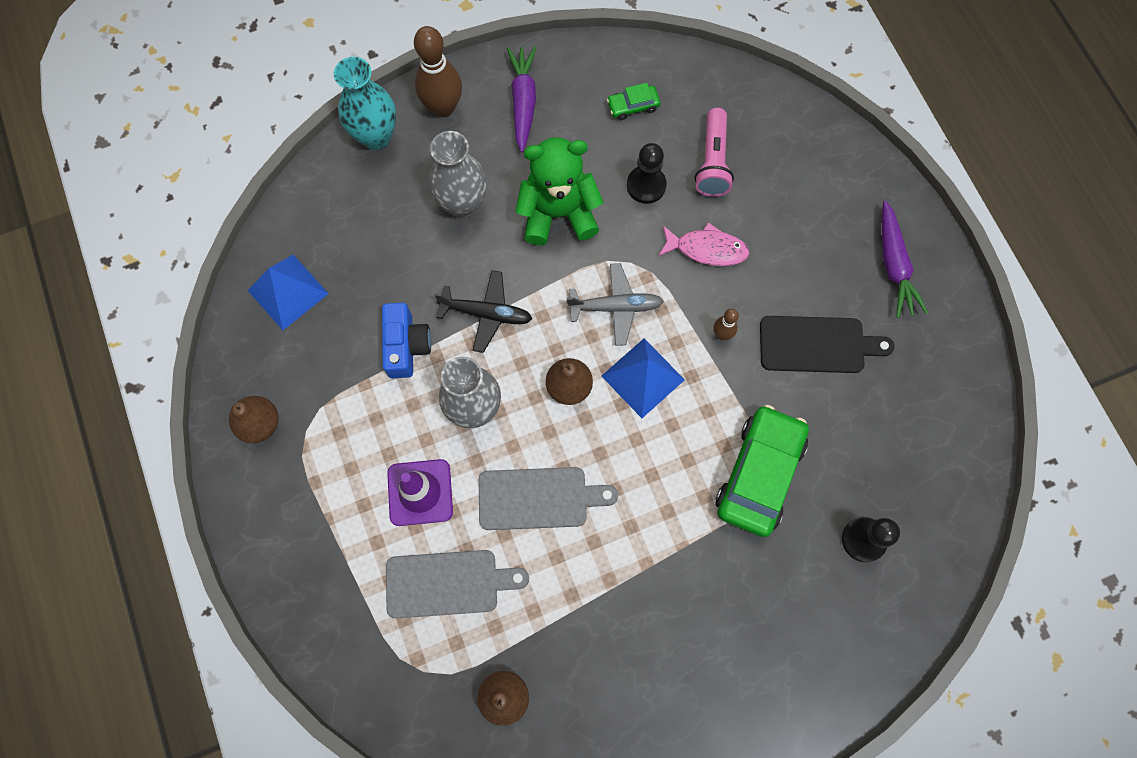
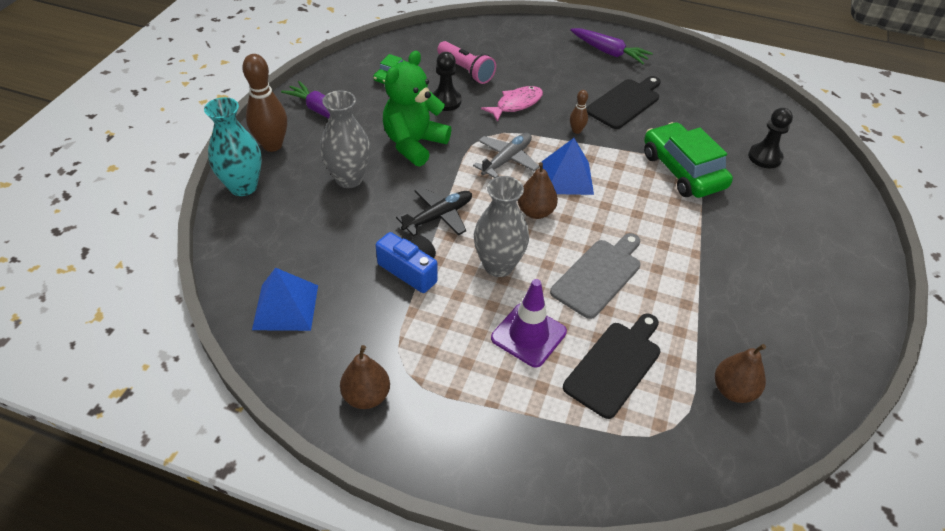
camera: 50 degrees left, 25 degrees down
(448, 583) = (615, 365): grey cutting board -> black cutting board

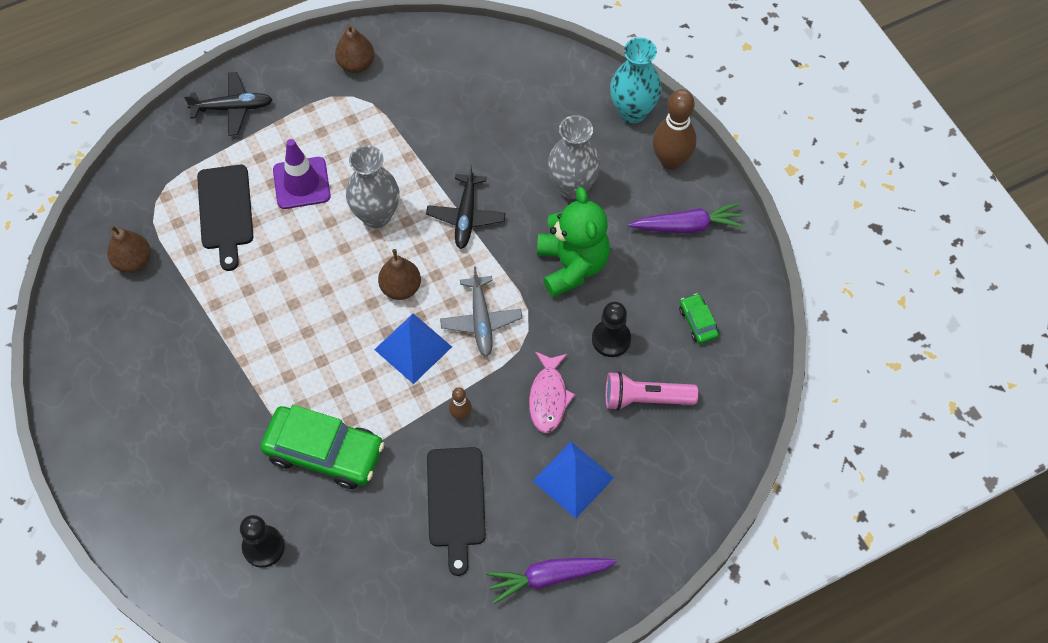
camera: 135 degrees right, 15 degrees up
(286, 307) = (474, 66): blue pyramid -> blue pyramid (573, 479)
(410, 270) = (431, 158): blue camera -> none
(519, 457) = (232, 108): none -> black plane
(599, 275) = (298, 272): grey cutting board -> none

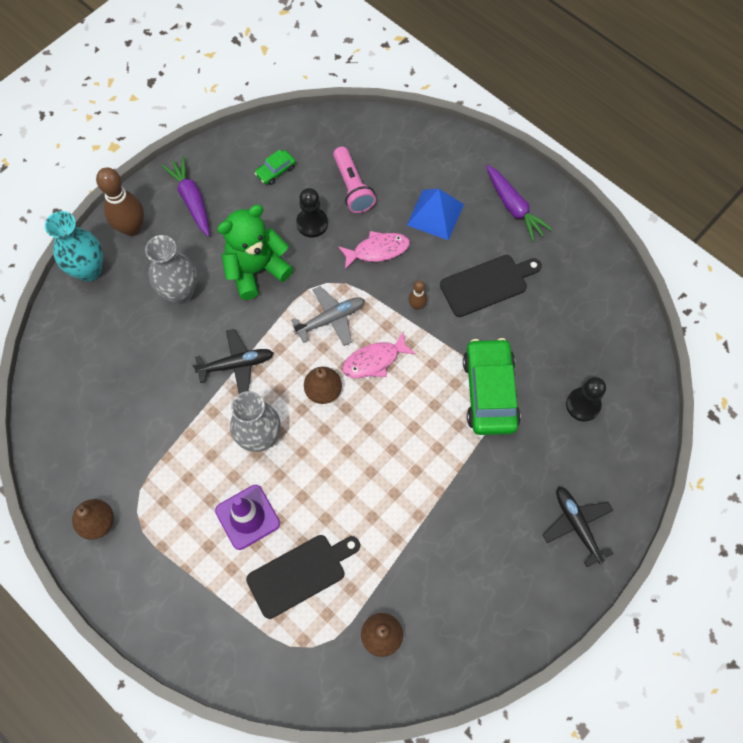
camera: 110 degrees left, 5 degrees up
(232, 108) = (183, 622): black plane -> black plane (577, 525)
(413, 348) = (374, 360): blue pyramid -> pink fish

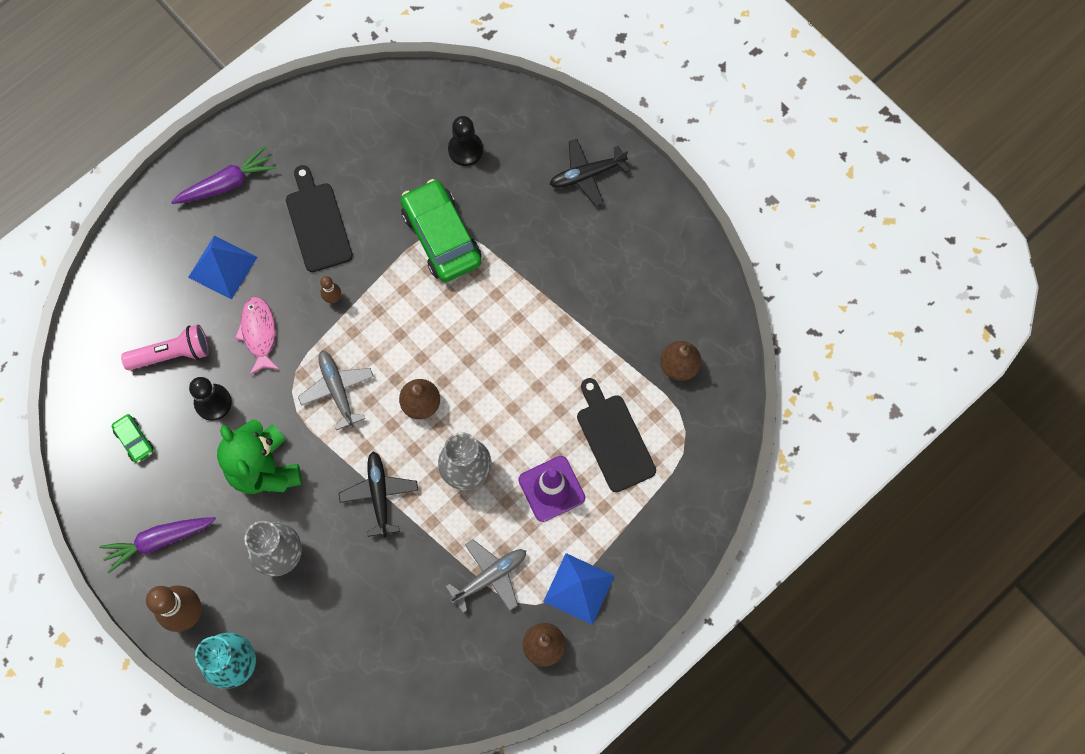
camera: 85 degrees left, 5 degrees up
(152, 551) = (579, 588): none -> blue pyramid
(162, 467) = (489, 577): none -> grey plane
(374, 360) = (392, 348): pink fish -> none
(489, 392) = (441, 237): green car -> green car turned 60 degrees clockwise

